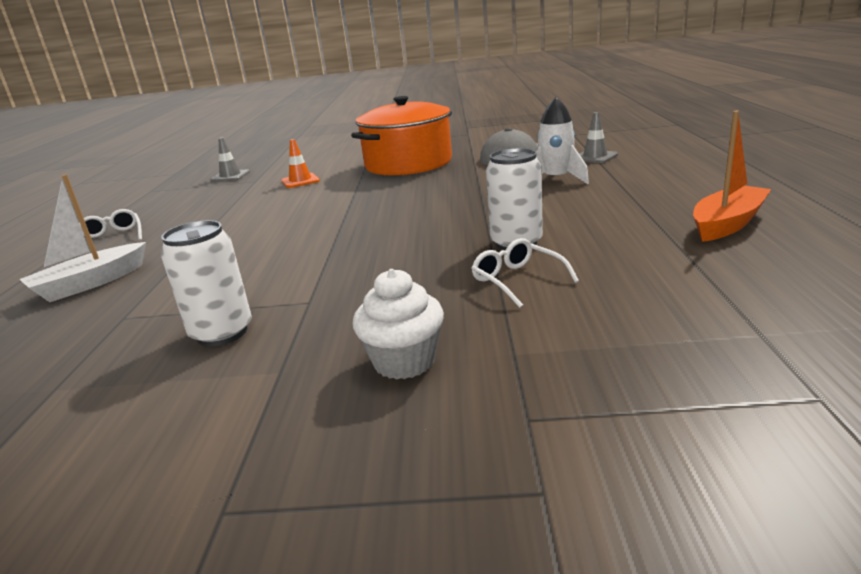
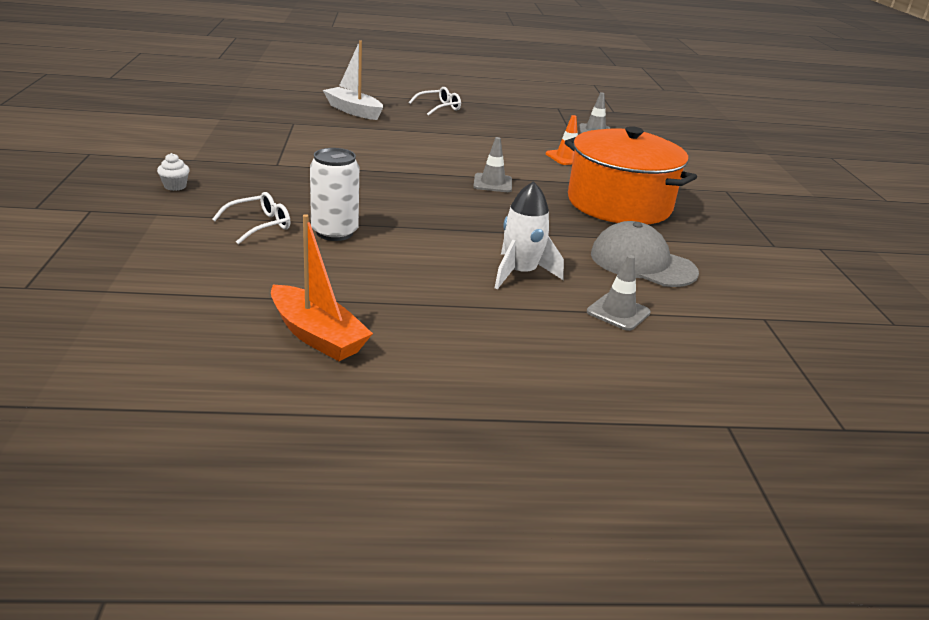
camera: 80 degrees right, 5 degrees up
(222, 333) = (251, 145): white can -> none
(368, 199) = (492, 183): none -> grey traffic cone
(404, 361) = (175, 186): white cupcake -> white cupcake, size x0.58

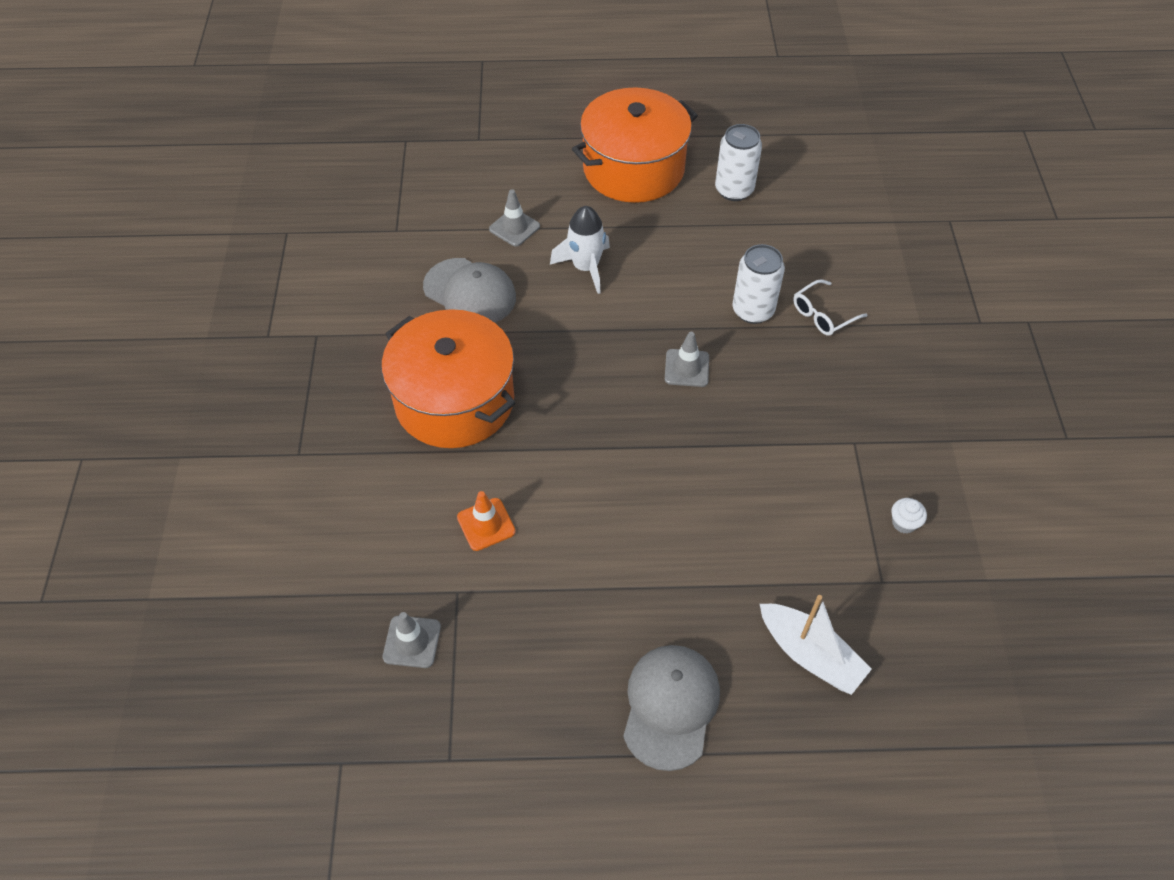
camera: 175 degrees left, 25 degrees up
(175, 186) = (934, 375): white cupcake -> white cupcake (904, 523)
(317, 335) = (734, 190): orange boat -> white can
(439, 107) = (670, 706): white glasses -> grey cap
(466, 370) = (633, 168): none -> orange pot
(492, 183) = (597, 430): grey traffic cone -> grey traffic cone (686, 368)

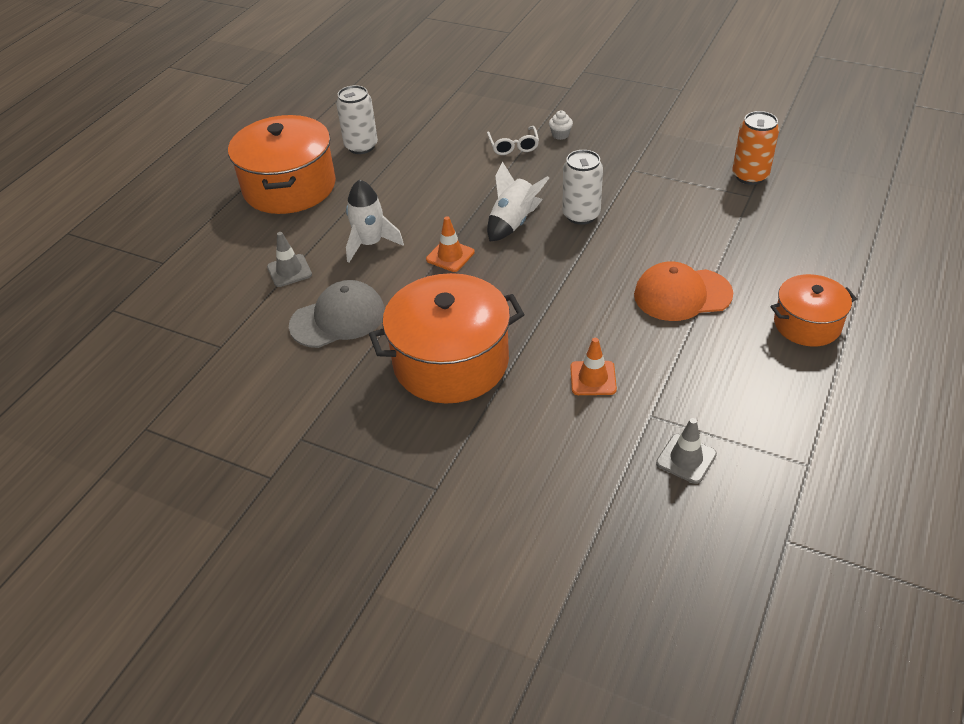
camera: 60 degrees left, 10 degrees down
(603, 337) = (450, 256): none -> orange traffic cone
(654, 564) = (682, 294): none -> orange cap
(670, 706) = (807, 324): grey cap -> orange pot
(686, 368) = (513, 223): grey traffic cone -> white rocket
(753, 310) = (484, 175): white can -> white can (581, 215)
(810, 654) = (792, 245): white boat -> none
(904, 523) = (709, 171): white cupcake -> white cupcake (560, 135)
(924, 570) = (750, 176): none -> orange can

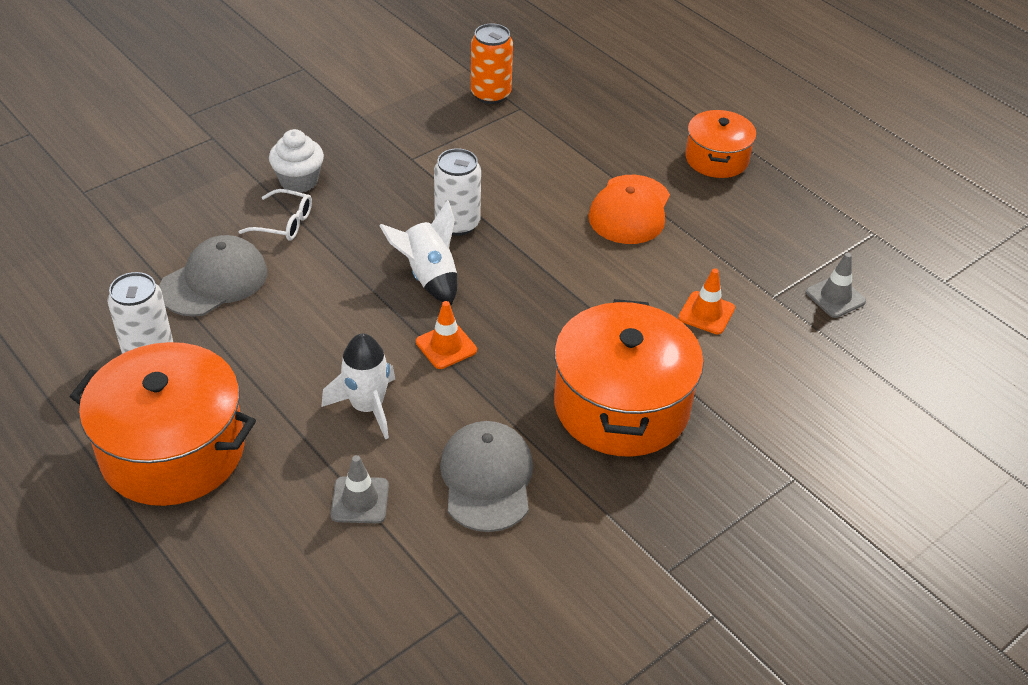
camera: 70 degrees left, 0 degrees up
(437, 143) = (214, 281): none -> grey cap
(560, 135) = (299, 181): white cupcake -> white cupcake, size x1.74

